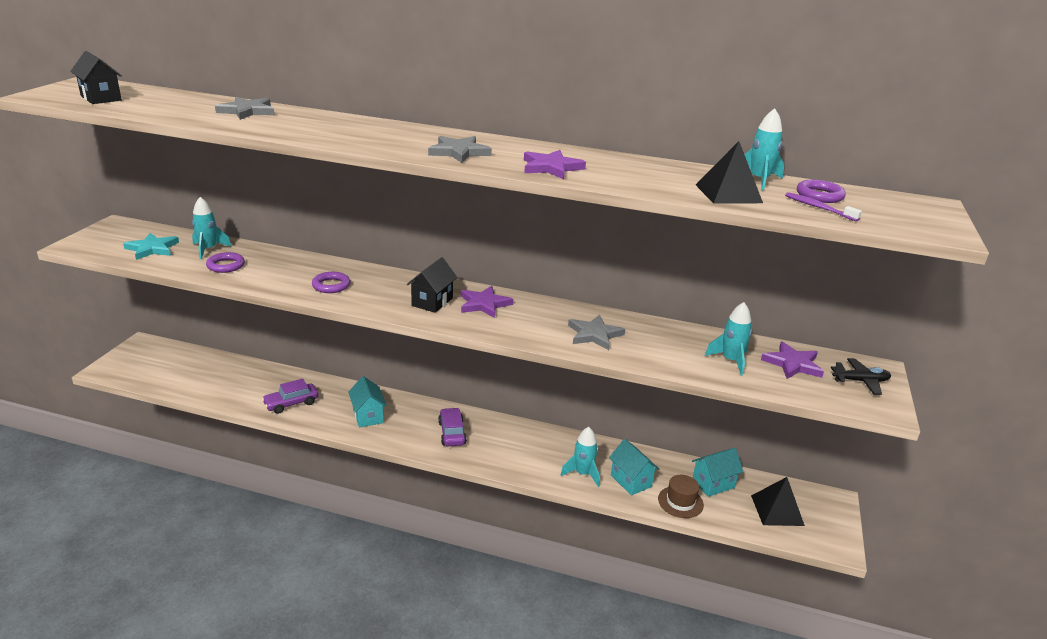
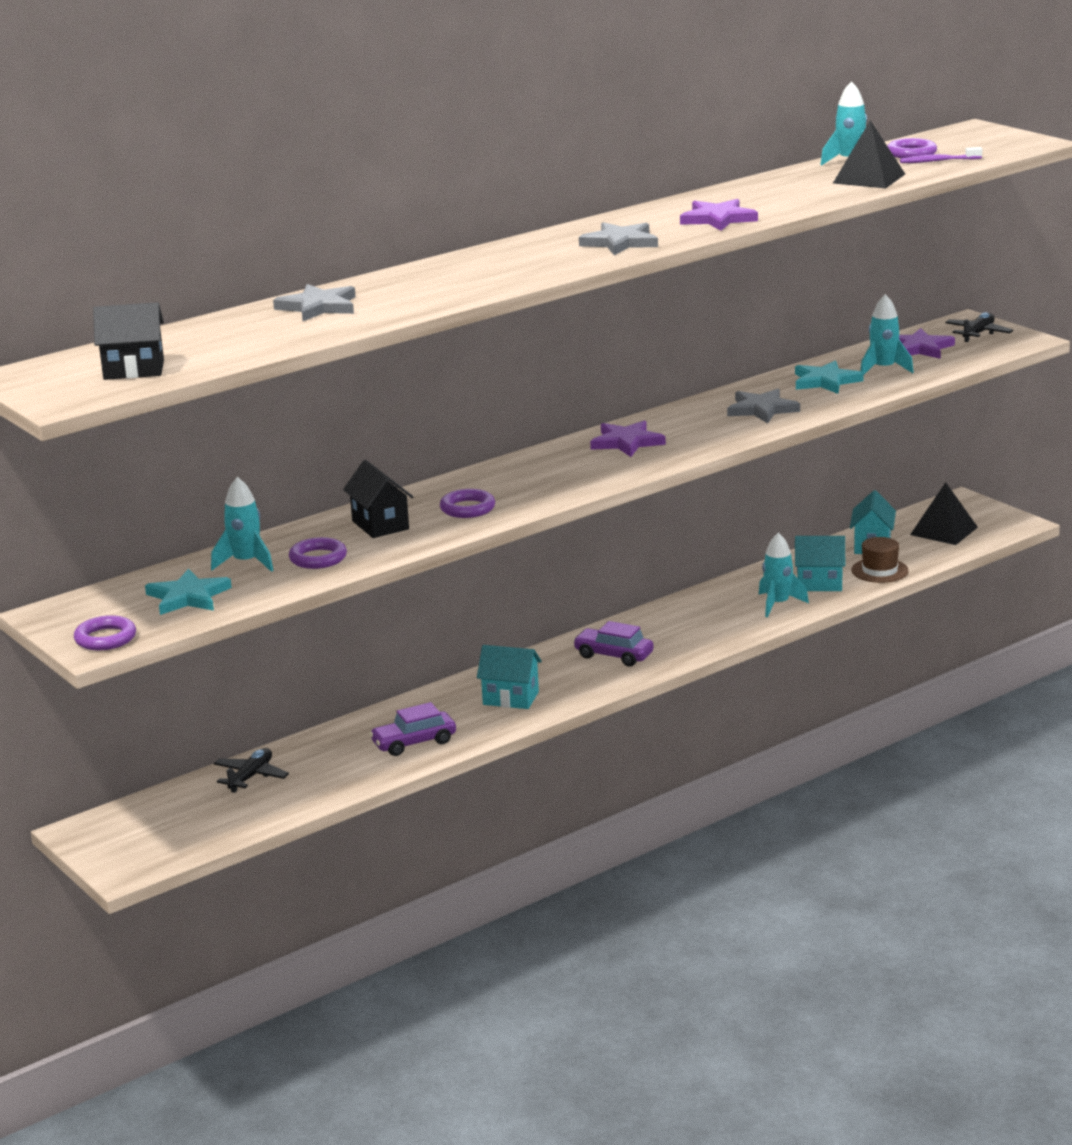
camera: 50 degrees left, 5 degrees down
(86, 245) = (105, 638): none -> purple ring
(222, 368) = (251, 777): none -> black plane
(291, 403) = (414, 743): purple car -> purple car turned 60 degrees clockwise
(432, 302) = (586, 465): black house -> black house (380, 525)
(676, 344) = (825, 381): none -> turquoise star

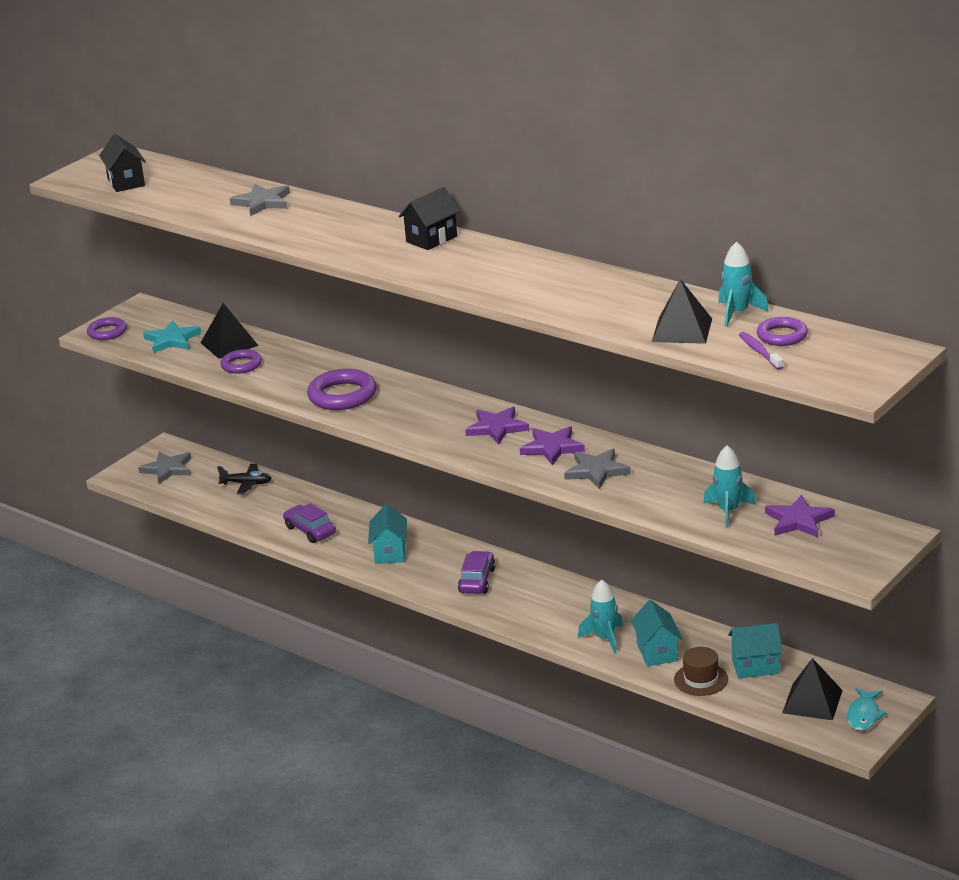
camera: 75 degrees right, 5 degrees up
(246, 563) = (229, 344): turquoise rocket -> black pyramid
(380, 525) = (303, 372): black house -> black house (431, 239)
(467, 508) = (342, 395): purple ring -> purple ring, size x1.63
(620, 242) = (445, 266): grey star -> grey star (168, 469)
(718, 219) = (525, 290): purple star -> purple star (552, 448)
(825, 381) = (682, 488): turquoise star -> none
(977, 514) = (864, 715): none -> turquoise fish
(978, 334) = (860, 545): black plane -> none

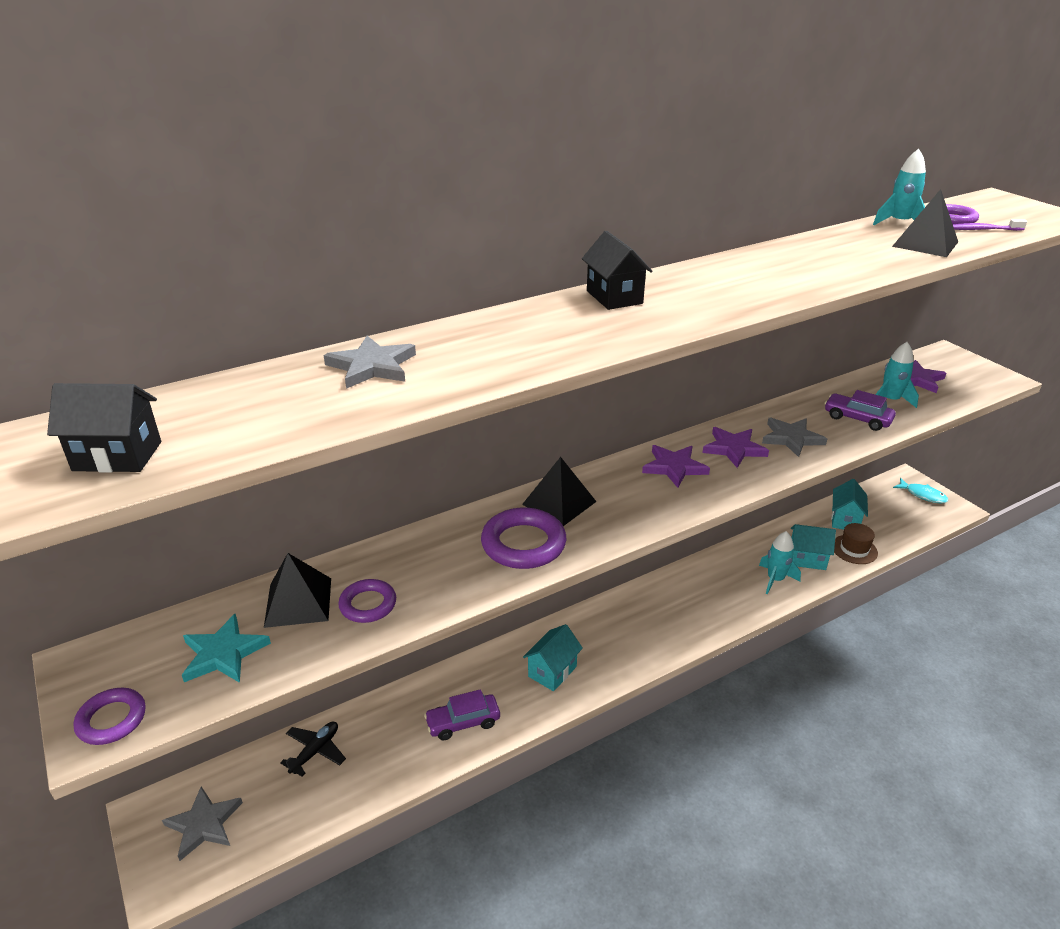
camera: 70 degrees left, 5 degrees up
(390, 552) = (552, 671): turquoise house -> turquoise house turned 75 degrees counterclockwise
(477, 580) = (641, 626): purple car -> purple car (857, 419)
(812, 701) = (899, 510): black pyramid -> black pyramid (559, 502)

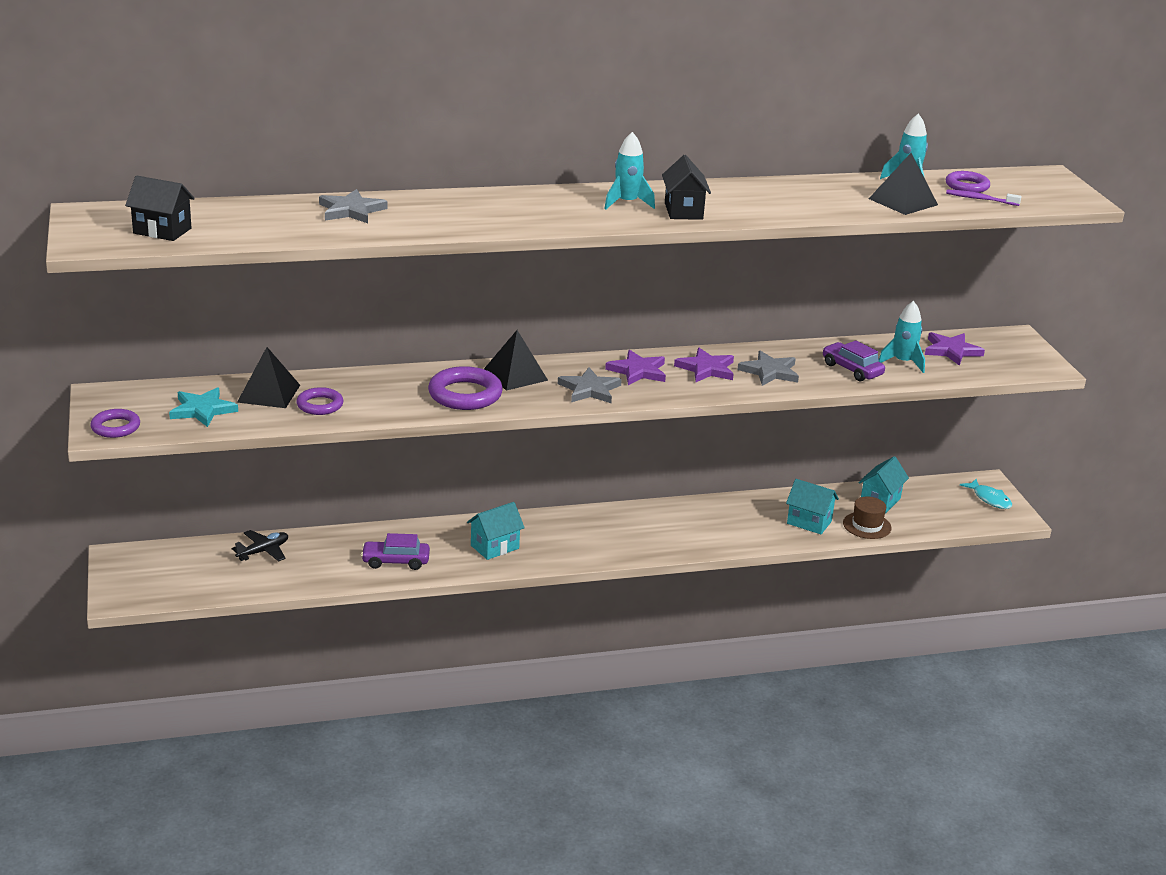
camera: 15 degrees right, 5 degrees down
(204, 824) = (159, 573): grey star -> grey star (589, 389)
(614, 297) = (573, 197): black house -> black house (683, 211)
(775, 580) = (761, 530): turquoise rocket -> turquoise rocket (627, 203)

